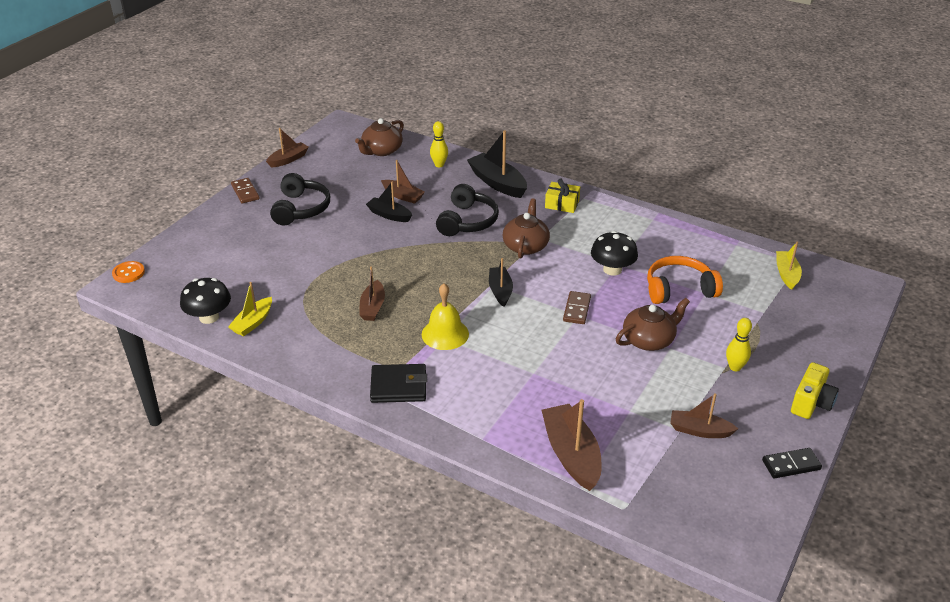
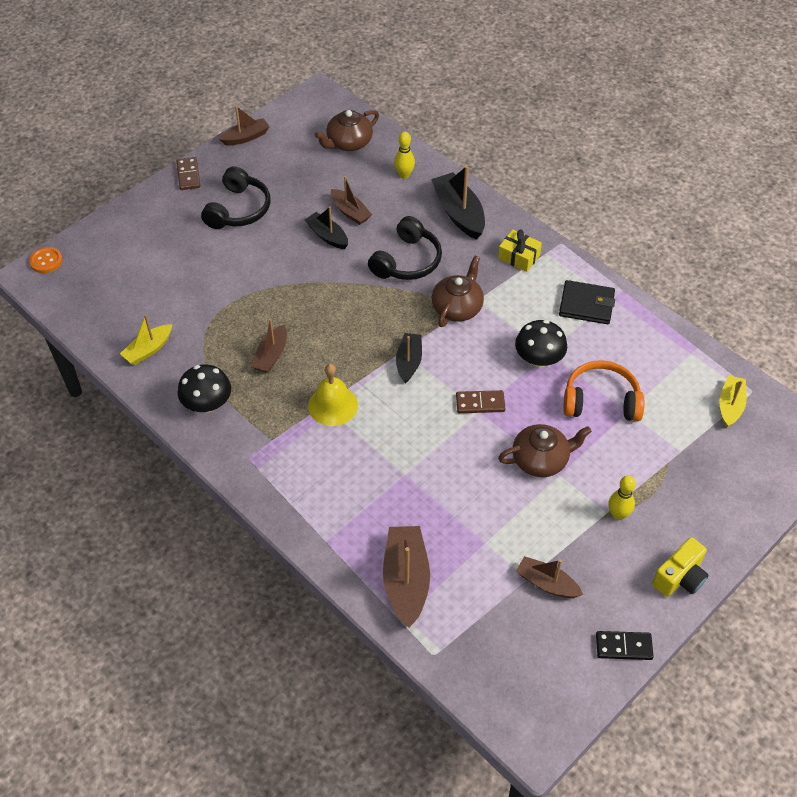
camera: 15 degrees right, 15 degrees up
(209, 317) = (108, 333): black mushroom -> black mushroom (207, 403)
(398, 386) = (265, 459): black wallet -> black wallet (586, 305)
(577, 309) = (480, 403): brown domino -> brown domino turned 60 degrees clockwise

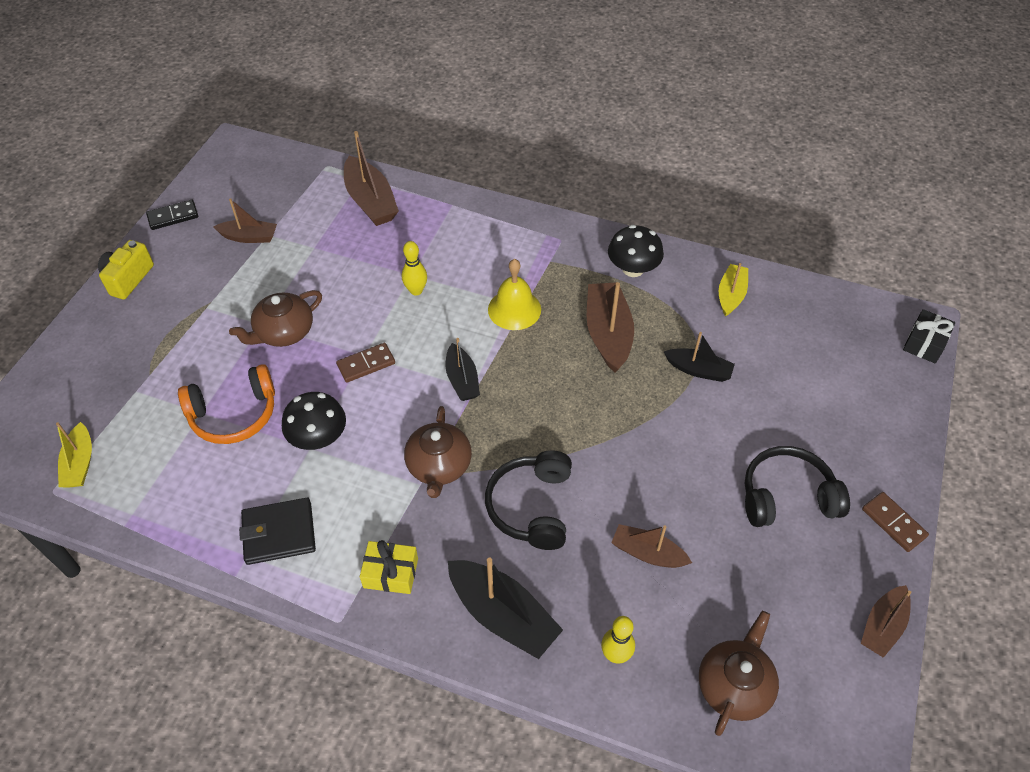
camera: 155 degrees right, 0 degrees up
(46, 261) = (924, 343): orange button -> black gift
(238, 209) = (787, 496): black headphones -> black headphones turned 90 degrees clockwise
(271, 355) = (608, 334): brown boat -> brown boat, size x1.61
(327, 236) = (651, 503): black boat -> black boat (698, 370)
(618, 514) = (194, 310): yellow bowling pin -> yellow bowling pin (416, 290)

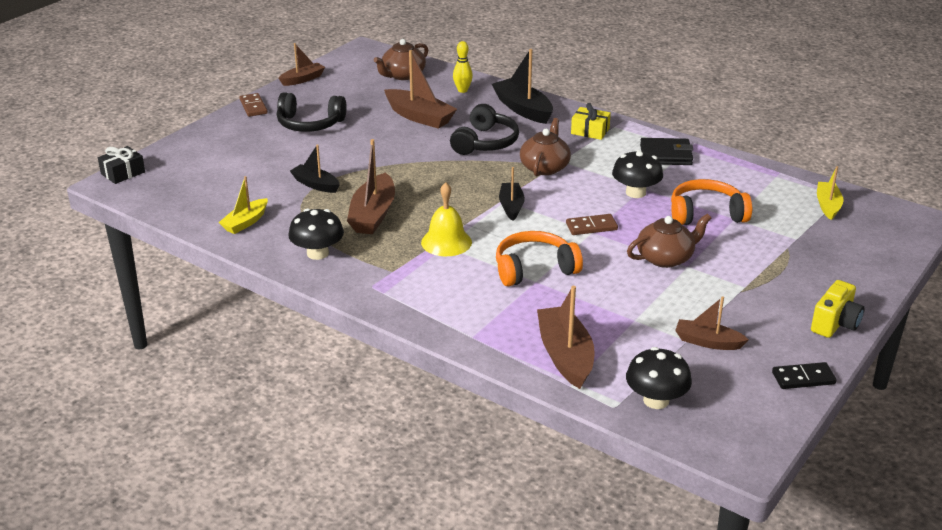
camera: 165 degrees left, 20 degrees down
(295, 176) = (656, 400): none -> black mushroom
(416, 290) = (534, 269): yellow bowling pin -> orange headphones
(648, 553) = (419, 117): brown boat -> brown boat, size x1.61

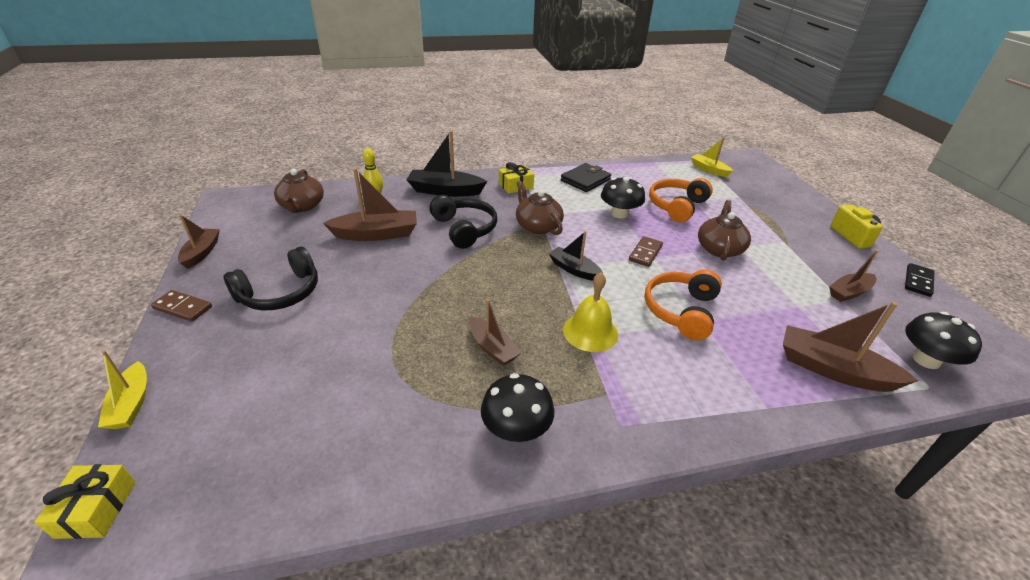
camera: 50 degrees left, 5 degrees up
(123, 173) = (96, 509): black gift -> yellow gift
(245, 222) = (383, 452): yellow boat -> yellow boat (131, 403)
(316, 184) = (389, 352): black boat -> none
(373, 214) = (492, 347): brown boat -> brown boat, size x0.62

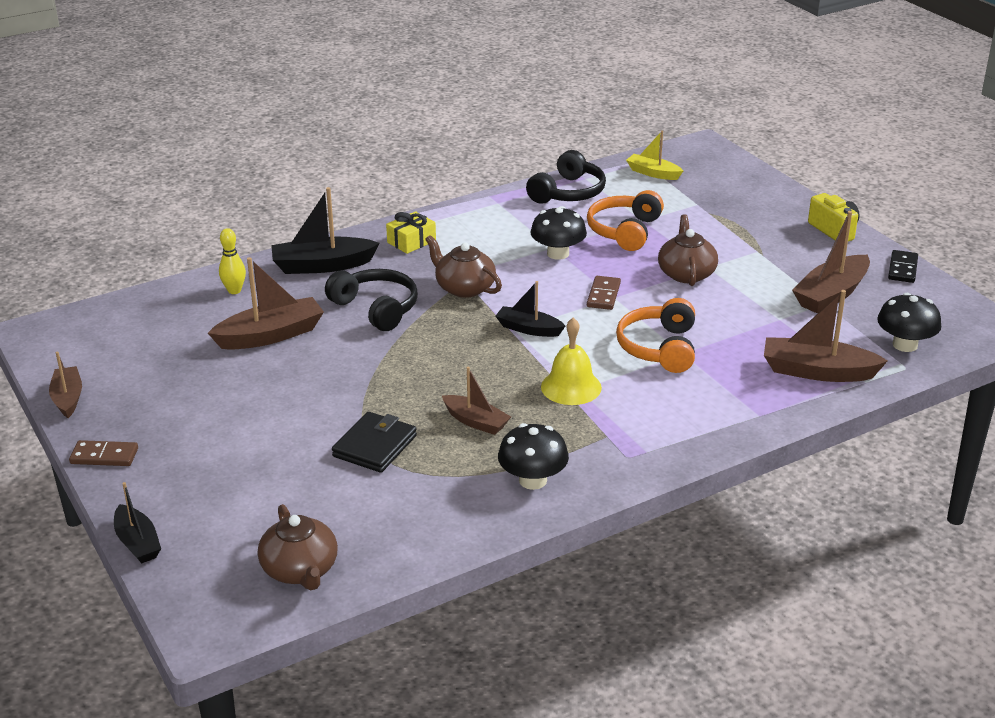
camera: 15 degrees left, 5 degrees down
(96, 509) = (186, 613): yellow gift -> none
(131, 403) = (137, 542): yellow boat -> black boat
(280, 293) = (205, 419): black headphones -> black headphones (568, 192)
(302, 206) = (146, 320): brown teapot -> brown teapot (300, 570)
(585, 180) = (499, 217): black wallet -> black wallet (375, 446)
(849, 292) = (831, 294): brown boat -> brown boat, size x1.61

